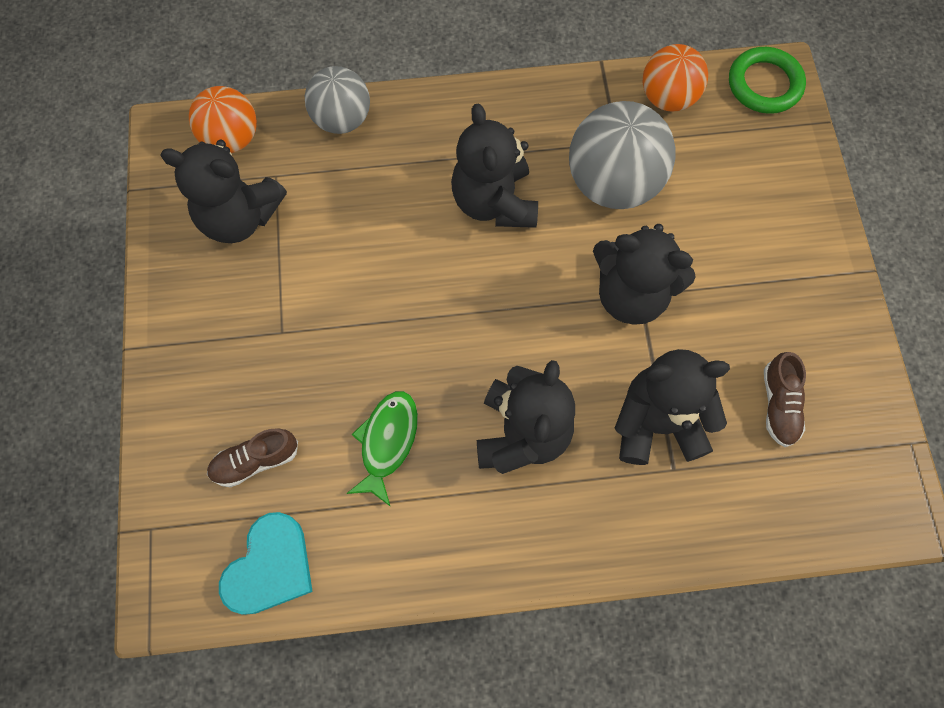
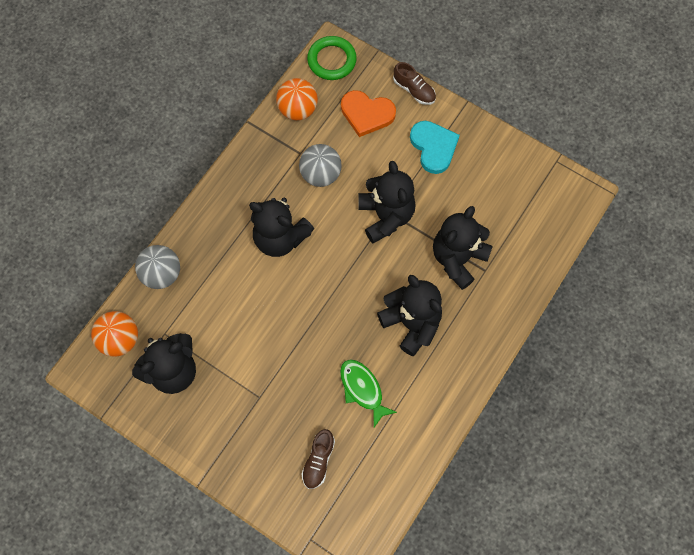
camera: 50 degrees left, 0 degrees up
(270, 567) = (379, 493): turquoise heart -> turquoise heart (433, 147)
(613, 183) = (320, 174): grey ball -> grey ball, size x0.65
(631, 294) = (386, 216): black teddy bear -> black teddy bear turned 75 degrees counterclockwise
(738, 172) = (367, 114): none -> orange heart
(778, 405) = (494, 199): brown shoe -> brown shoe (414, 90)

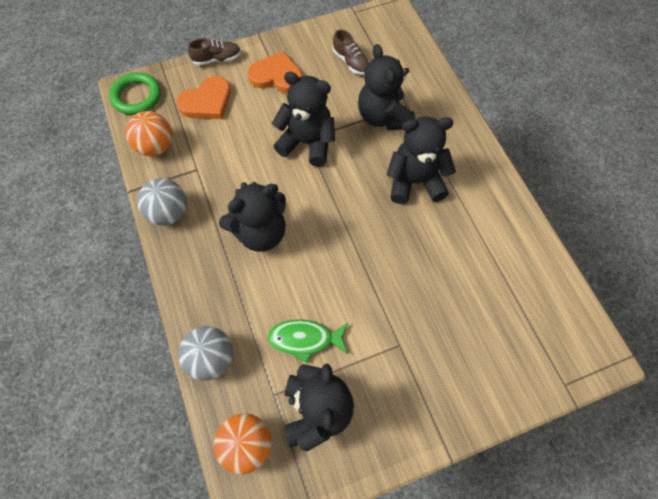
camera: 55 degrees left, 5 degrees down
(318, 461) = (493, 331): brown shoe -> brown shoe (351, 62)
(320, 174) = (229, 166): grey ball -> grey ball (168, 213)
(363, 389) = (449, 253): green fish -> green fish (305, 339)
(433, 147) = (276, 76): turquoise heart -> orange heart

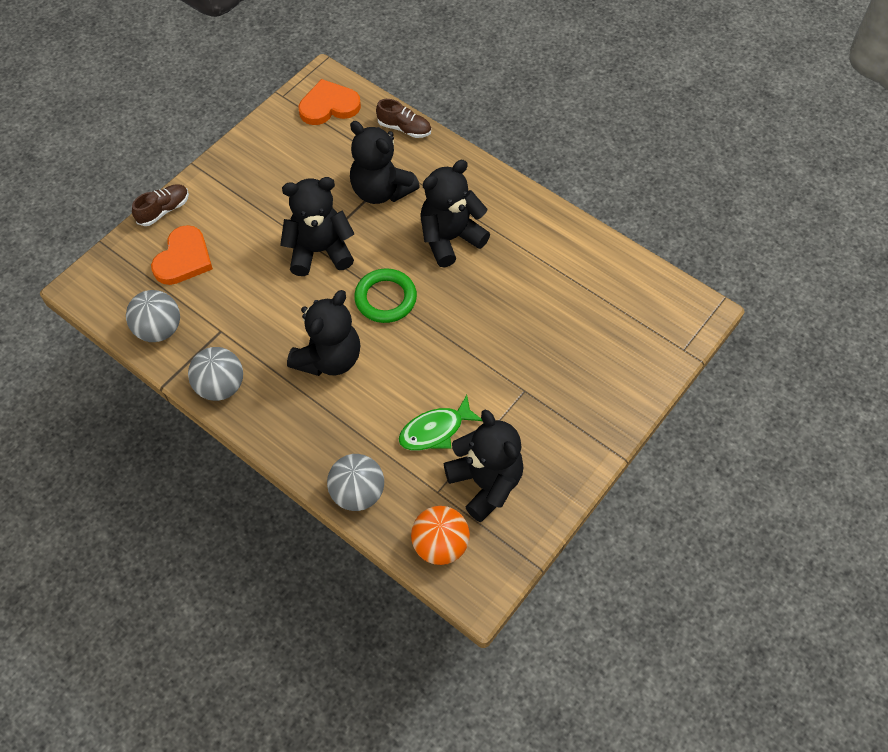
camera: 30 degrees left, 5 degrees down
(136, 96) = (99, 289): green ring -> green ring (385, 298)
(155, 146) = (159, 329): orange ball -> grey ball
(276, 76) = (242, 199): orange heart -> orange heart (329, 106)
(351, 62) = (312, 150): brown shoe -> brown shoe (404, 128)

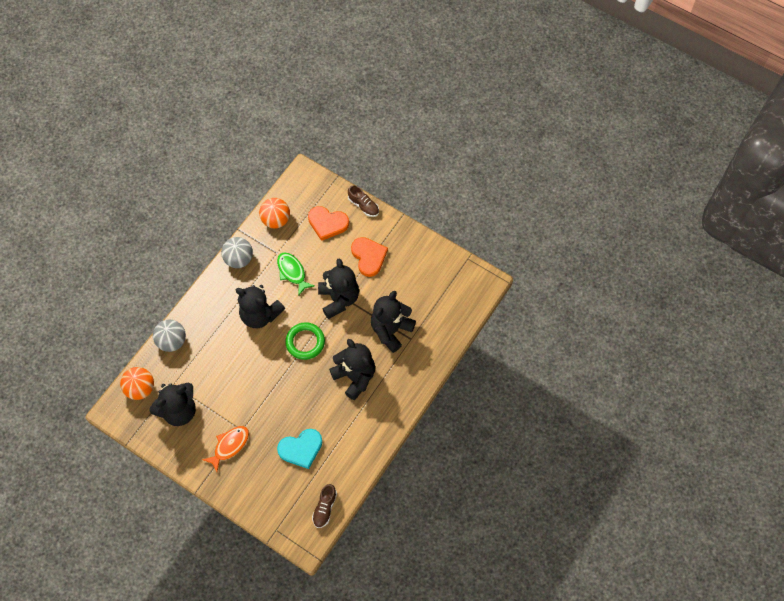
camera: 85 degrees right, 5 degrees up
(159, 329) = (276, 220): grey ball -> orange ball
(329, 106) = (462, 289): orange heart -> orange heart (368, 257)
(404, 128) = (447, 339): brown shoe -> brown shoe (325, 508)
(435, 430) = (213, 380): green fish -> green fish (292, 272)
(550, 408) = (229, 446): none -> orange fish
(559, 312) = (301, 449): none -> turquoise heart

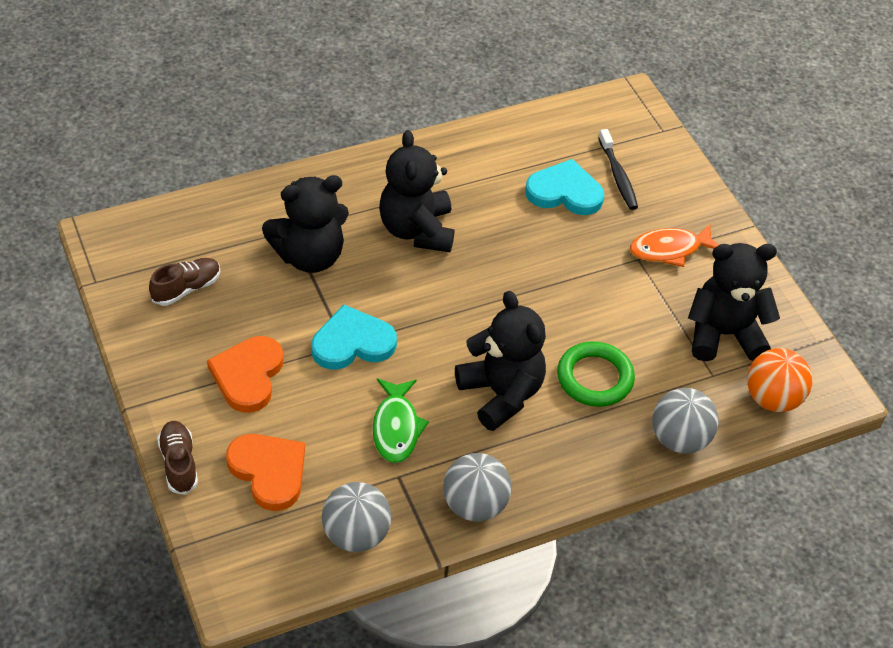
camera: 150 degrees left, 15 degrees down
(276, 220) = (356, 535): orange ball -> grey ball
(281, 478) = (618, 176): none -> black toothbrush
(305, 342) = (456, 314): green ring -> green ring (595, 378)
(325, 508) = (579, 117): brown shoe -> brown shoe (186, 288)
(339, 299) = (352, 343): black teddy bear -> turquoise heart

